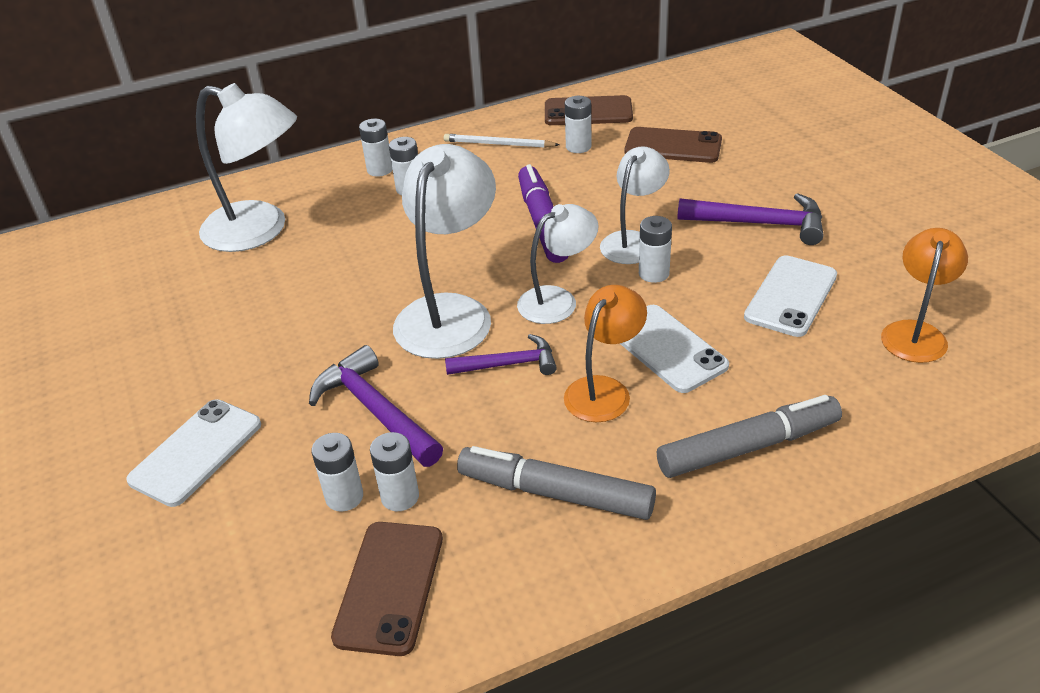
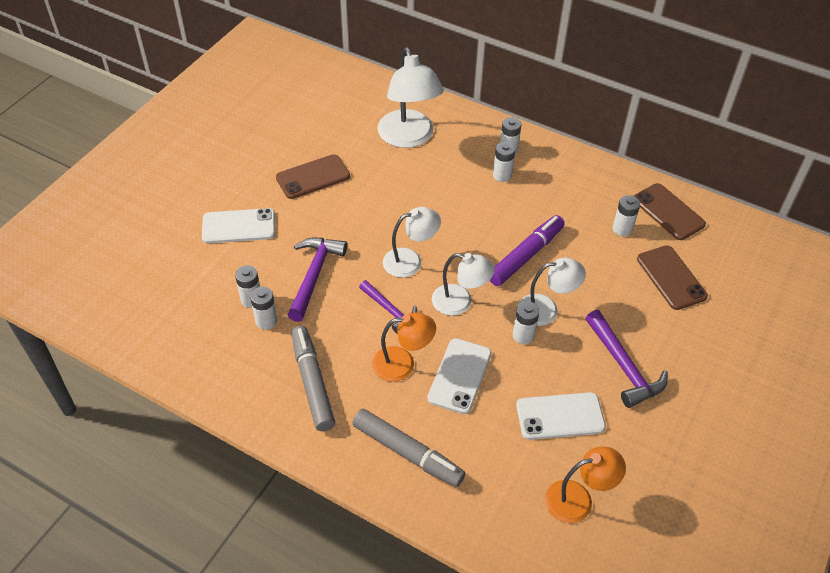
camera: 50 degrees right, 10 degrees up
(389, 587) = (212, 350): brown phone -> brown phone (313, 177)
(450, 312) = (410, 261): white lamp -> white lamp, size x0.61
(499, 144) = (587, 189): white pencil -> none

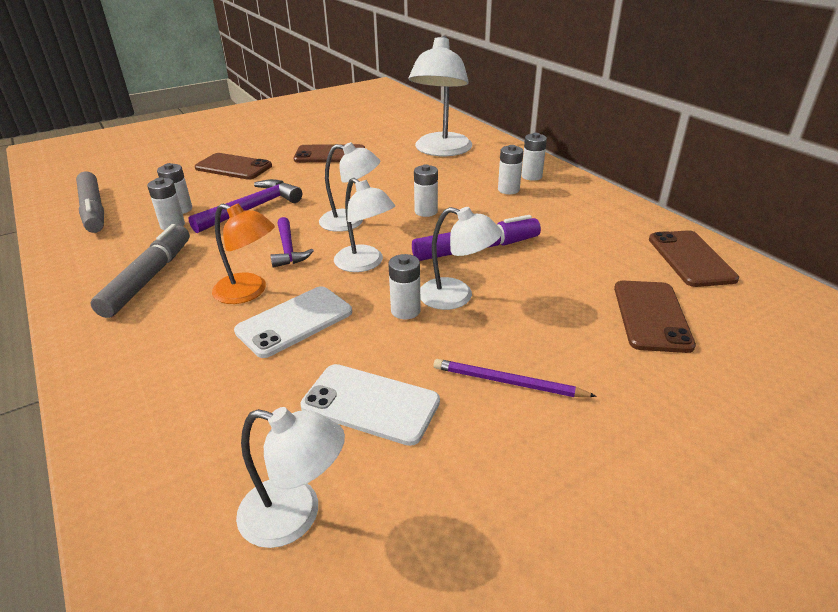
camera: 30 degrees right, 15 degrees down
(239, 226) = (233, 167): white phone -> brown phone
(407, 452) = (156, 369): grey marker -> grey marker (93, 210)
(578, 499) = (295, 515): orange lamp -> white lamp
(622, 229) = (615, 257): white battery -> white battery (426, 211)
(623, 366) = (508, 382): purple hammer -> purple pencil

